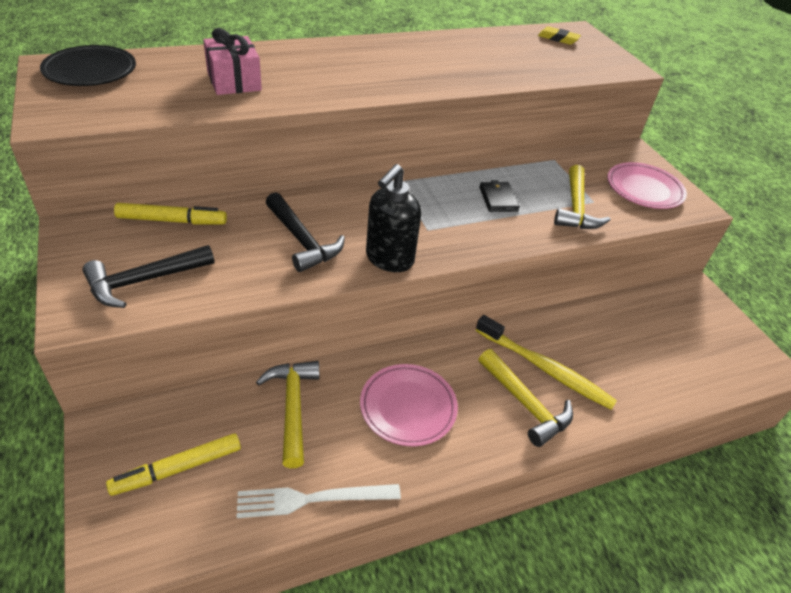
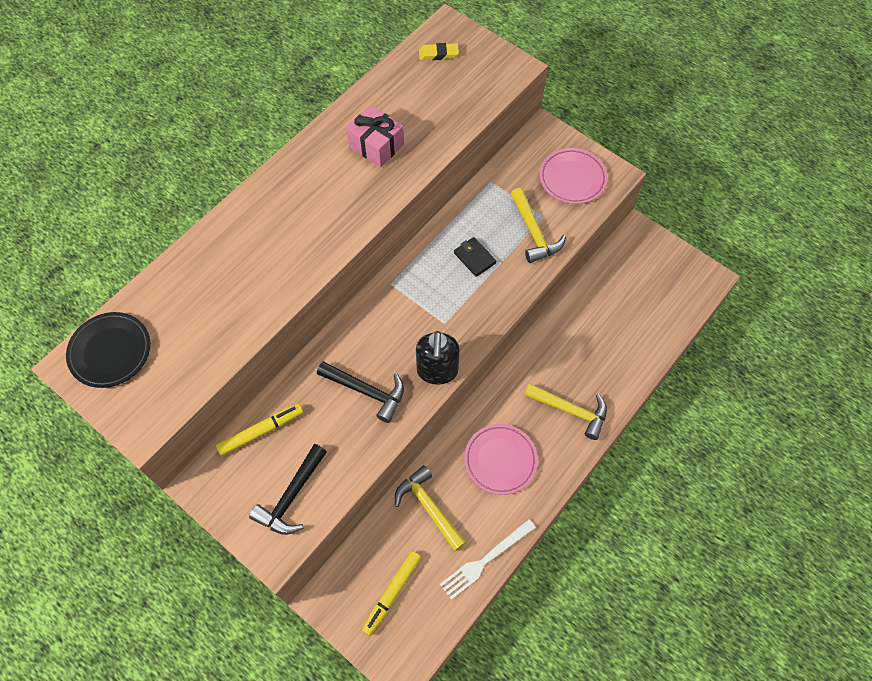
camera: 25 degrees left, 20 degrees up
(234, 81) = (231, 291): pink gift -> pink gift (376, 145)
(545, 369) = (569, 373): yellow toothbrush -> none

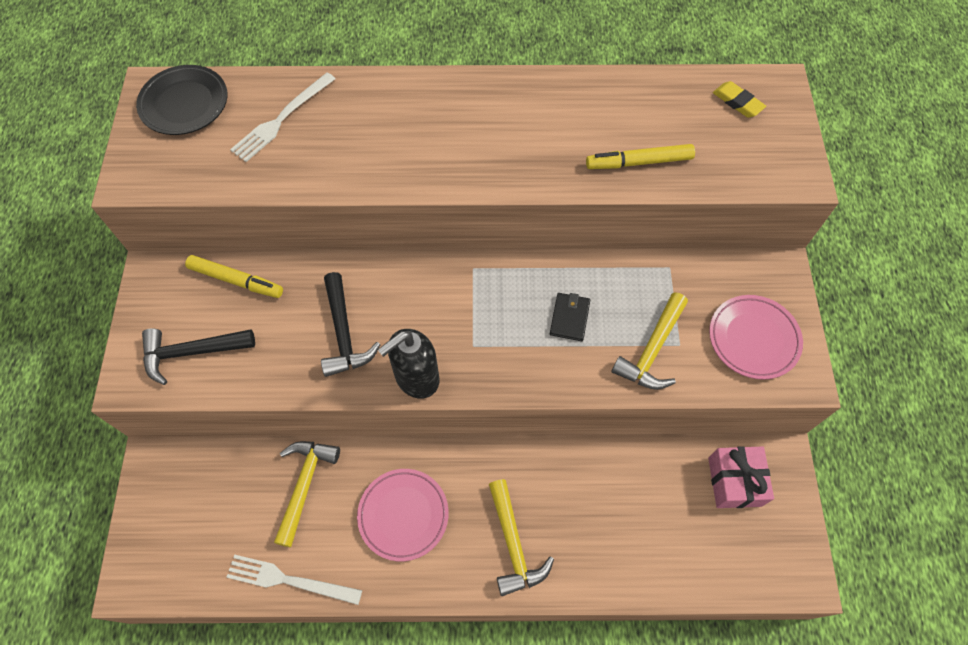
camera: 50 degrees right, 0 degrees up
(191, 299) = (282, 119): none -> white fork
(376, 145) = (577, 131): pink gift -> pink gift (734, 481)
(392, 593) = (197, 518): yellow marker -> yellow marker (639, 162)

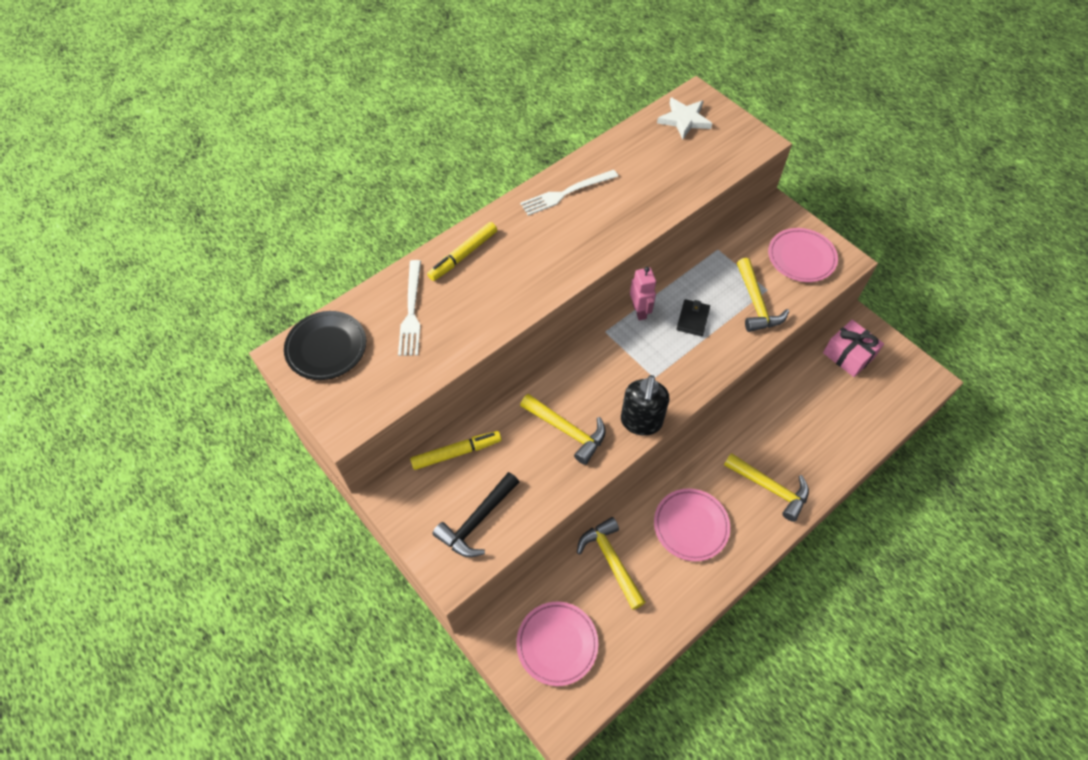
camera: 40 degrees left, 5 degrees down
(191, 516) = (557, 644): none -> pink plate
(289, 580) = (662, 624): white fork -> white fork (566, 193)
(344, 334) = (567, 431): black hammer -> yellow hammer
(525, 272) = (639, 311): none -> pink robot
(569, 318) = (692, 319): black wallet -> black wallet turned 45 degrees clockwise
(639, 162) = (667, 189): yellow marker -> yellow marker (464, 255)
(737, 102) = (684, 120): yellow eraser -> white star

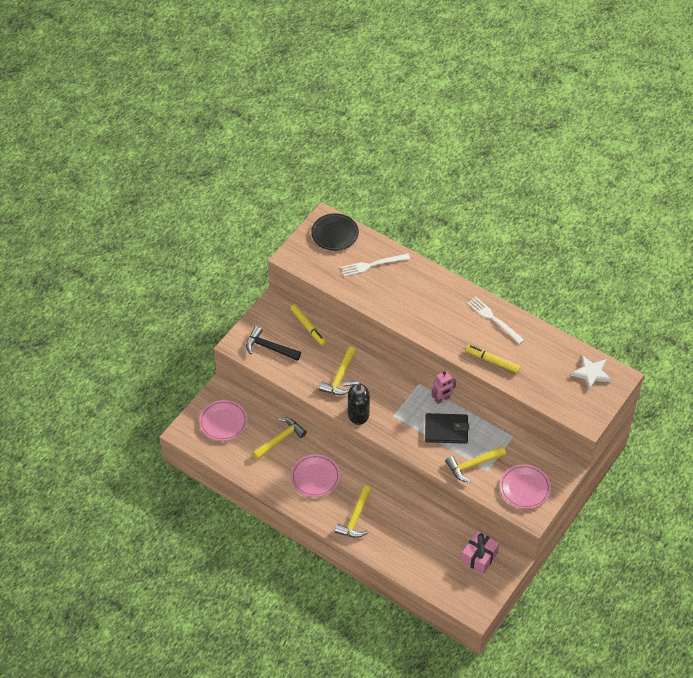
camera: 75 degrees right, 5 degrees down
(464, 255) = (423, 278): yellow marker -> yellow marker (492, 361)
(692, 319) = (446, 430): black wallet -> black wallet, size x1.67

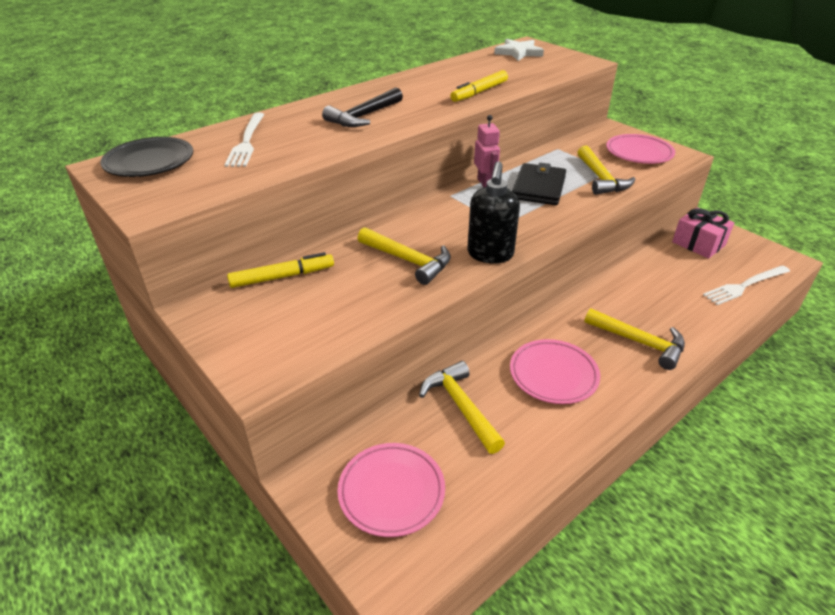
camera: 75 degrees left, 15 degrees down
(269, 347) = (296, 331): black hammer -> black hammer (363, 116)
(494, 319) = (411, 83): white fork -> white fork (745, 286)

